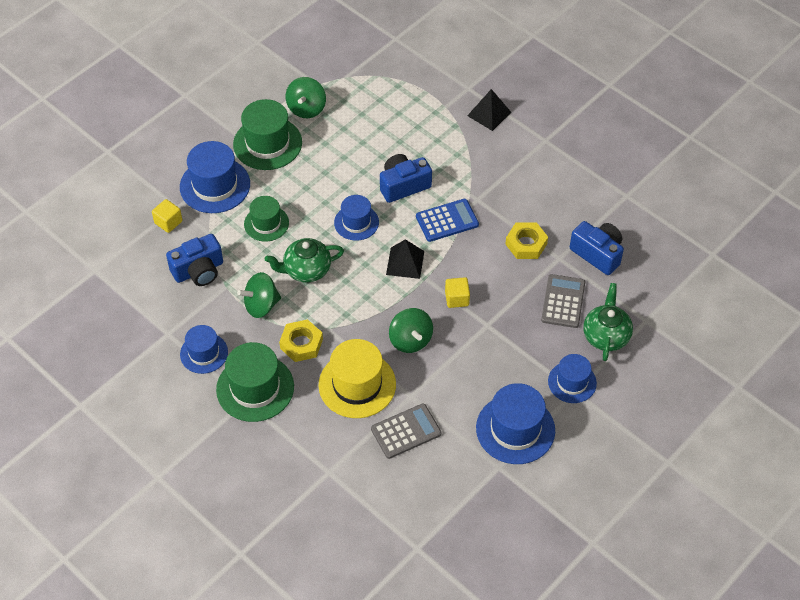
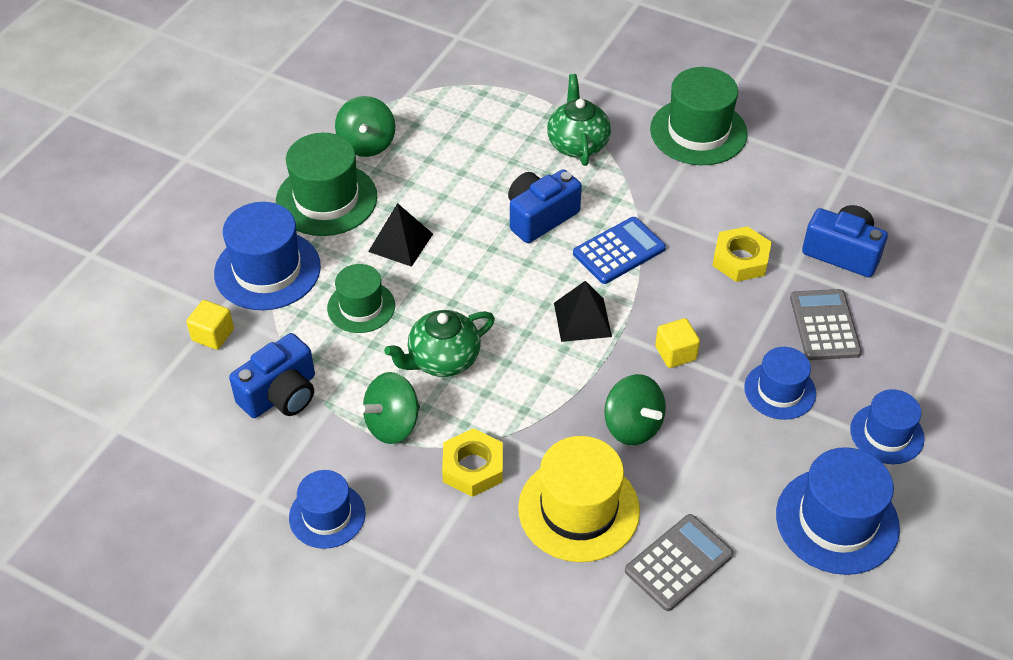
camera: 15 degrees left, 5 degrees down
(255, 388) = (424, 550): green hat -> green hat (698, 132)
(356, 222) = (492, 279): blue hat -> blue hat (780, 390)
(489, 114) = (620, 105): black pyramid -> black pyramid (400, 242)
(606, 336) = (903, 359): green teapot -> green teapot (577, 144)

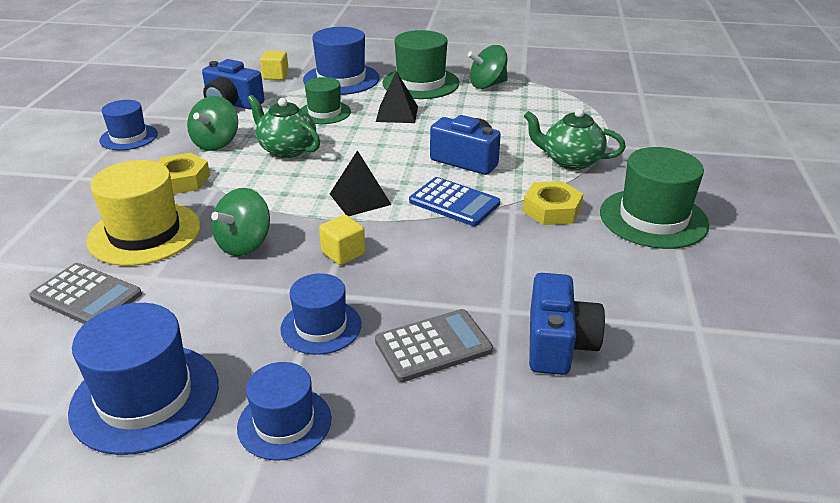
camera: 70 degrees right, 15 degrees down
(392, 424) = (216, 143): green spinning top -> green spinning top turned 105 degrees counterclockwise
(577, 144) = (570, 161): green teapot -> green teapot turned 135 degrees counterclockwise
(740, 259) = (493, 272): yellow nut -> yellow nut (552, 210)

